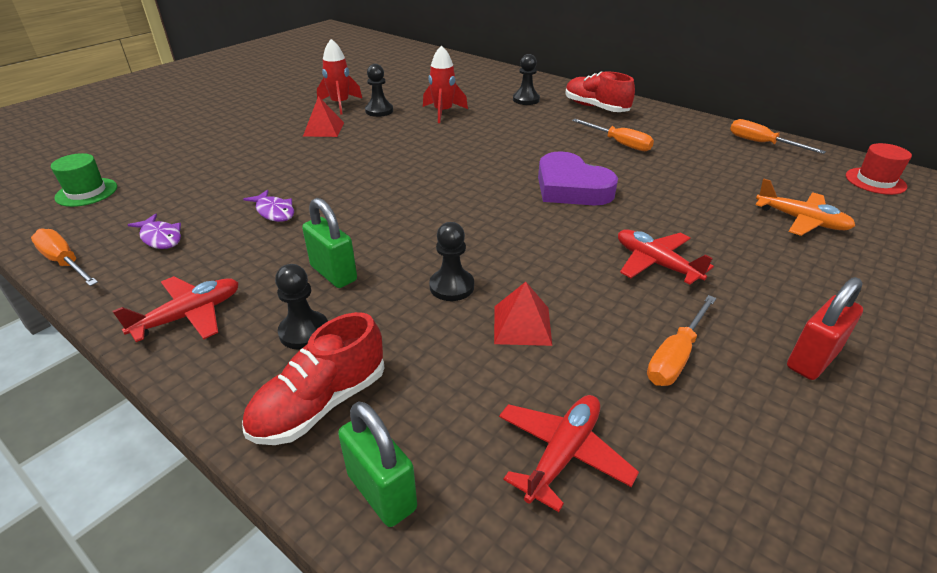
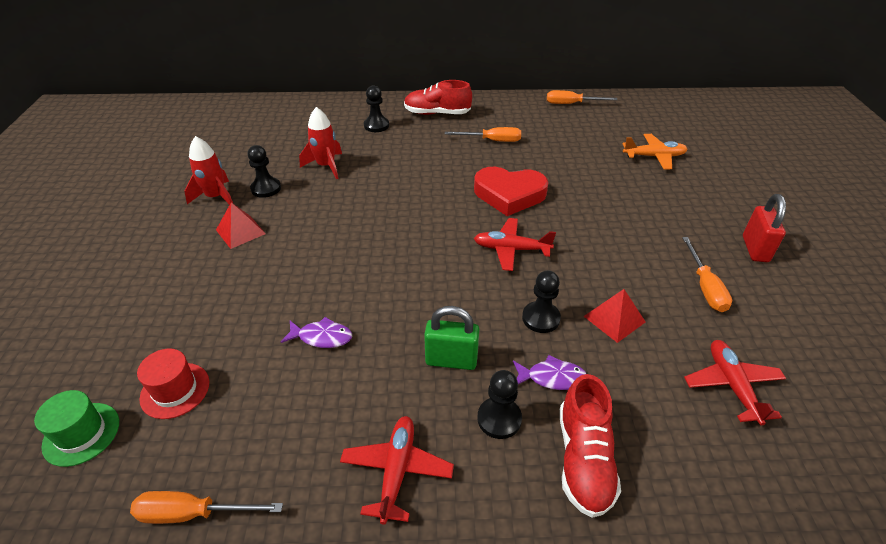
camera: 40 degrees left, 5 degrees up
(160, 237) = (254, 425): purple fish -> purple fish (552, 377)
(381, 492) = (689, 481): green padlock -> none
(571, 187) = (509, 194): purple heart -> red heart
(656, 264) = (625, 229): red plane -> red plane (511, 249)
(875, 181) = (654, 109): red hat -> red hat (175, 390)

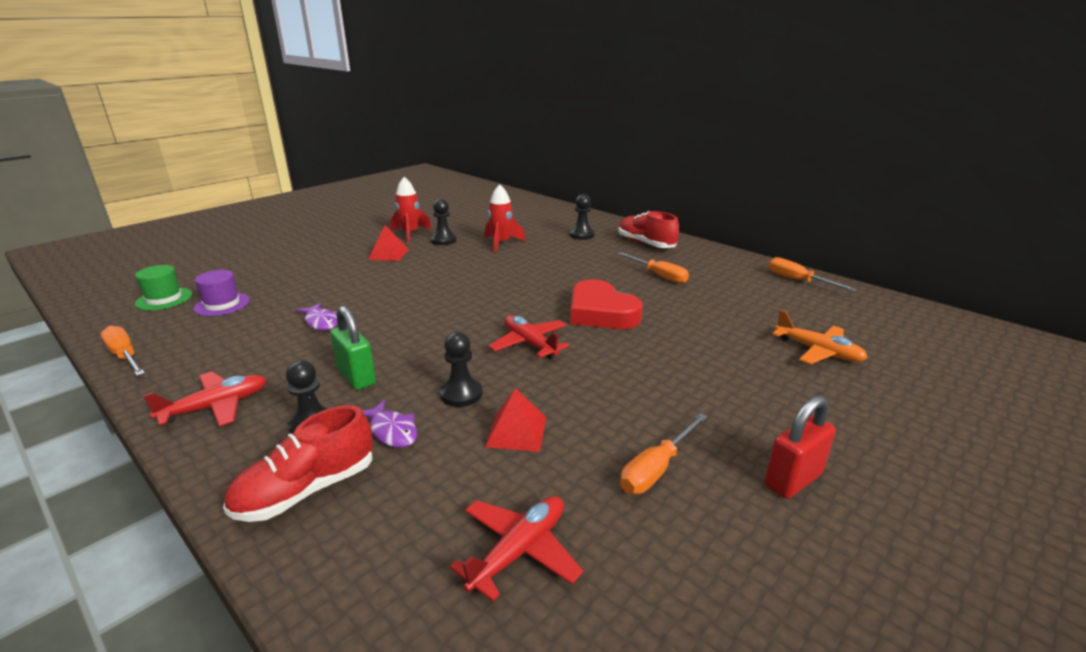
camera: 45 degrees right, 15 degrees down
(175, 390) = (222, 304): red hat -> purple hat

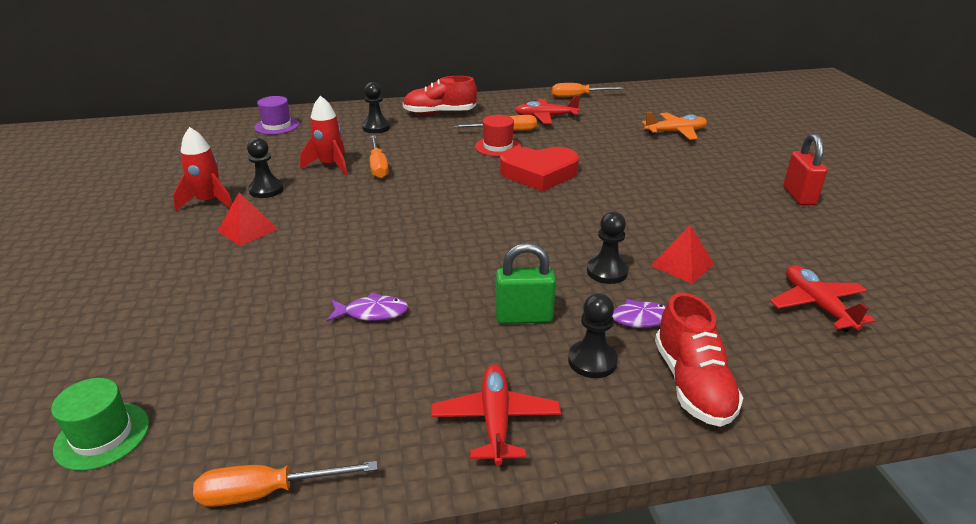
camera: 55 degrees left, 5 degrees up
(222, 304) = (210, 380): purple hat -> purple hat (277, 126)
(530, 344) = (556, 218): red plane -> red plane (545, 117)
(623, 282) = (498, 147): none -> red hat
(656, 468) = (762, 230): orange screwdriver -> orange screwdriver (378, 166)

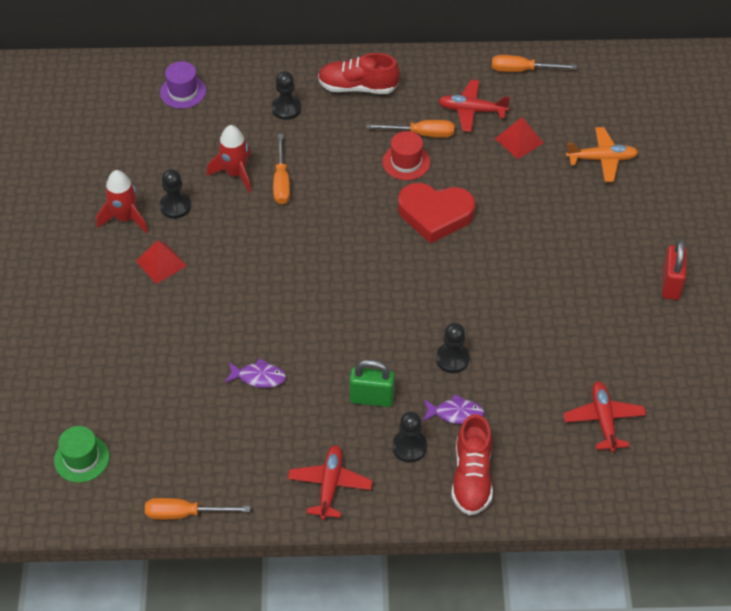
camera: 10 degrees right, 20 degrees up
(682, 264) = (518, 359): red pyramid -> red pyramid (519, 140)

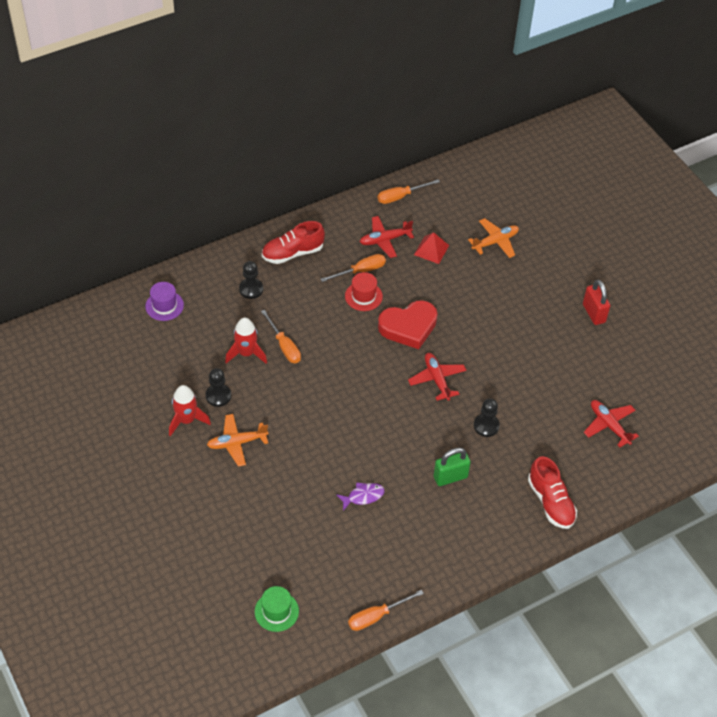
camera: 30 degrees left, 0 degrees up
(161, 263) = (237, 443): red pyramid -> orange plane
(330, 485) = (462, 550): red plane -> red plane (437, 379)
(409, 447) = (497, 500): black pawn -> none
(455, 413) = (512, 463): purple fish -> none

